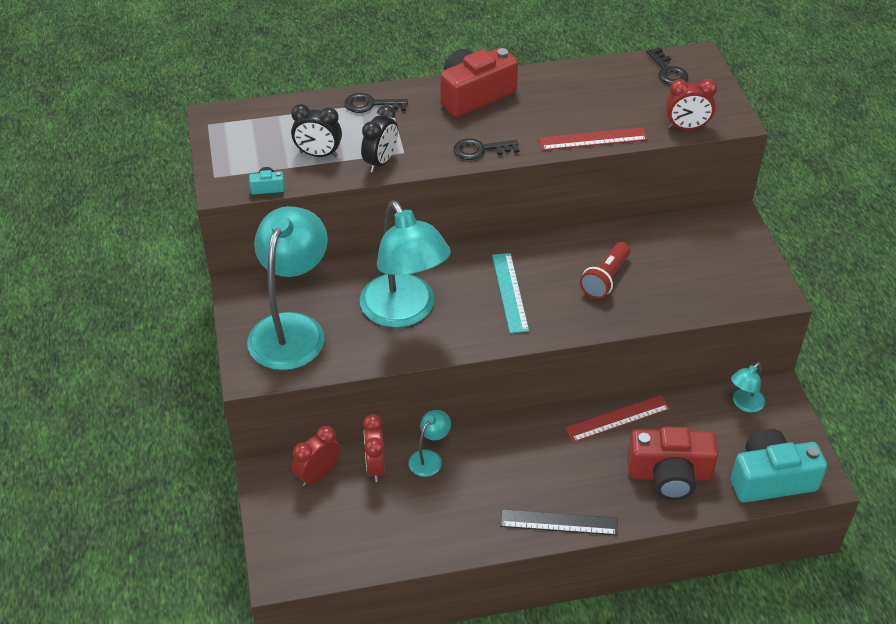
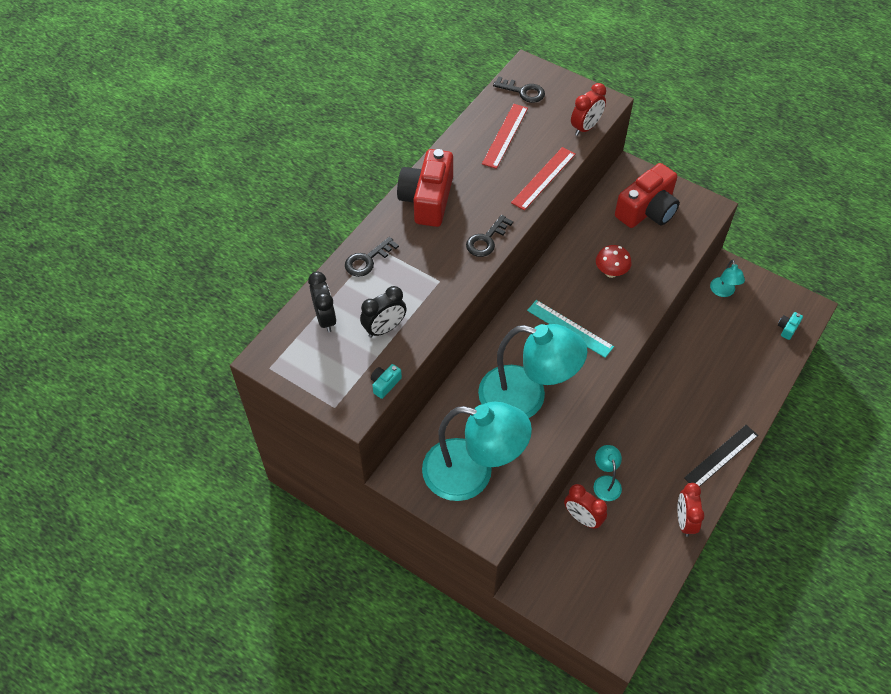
camera: 45 degrees left, 10 degrees up
(292, 329) = (472, 473): turquoise lamp -> turquoise lamp turned 135 degrees clockwise
(318, 475) = (557, 556): red clock -> red clock (684, 521)
(381, 162) = (435, 301): black clock -> black clock (325, 318)
(605, 279) = (611, 272): red flashlight -> red mushroom
(617, 418) = (673, 360): red ruler -> red ruler (505, 135)
(669, 475) = (739, 372): red camera -> red camera (647, 210)
(771, 479) = (787, 328): turquoise camera -> turquoise camera, size x0.41

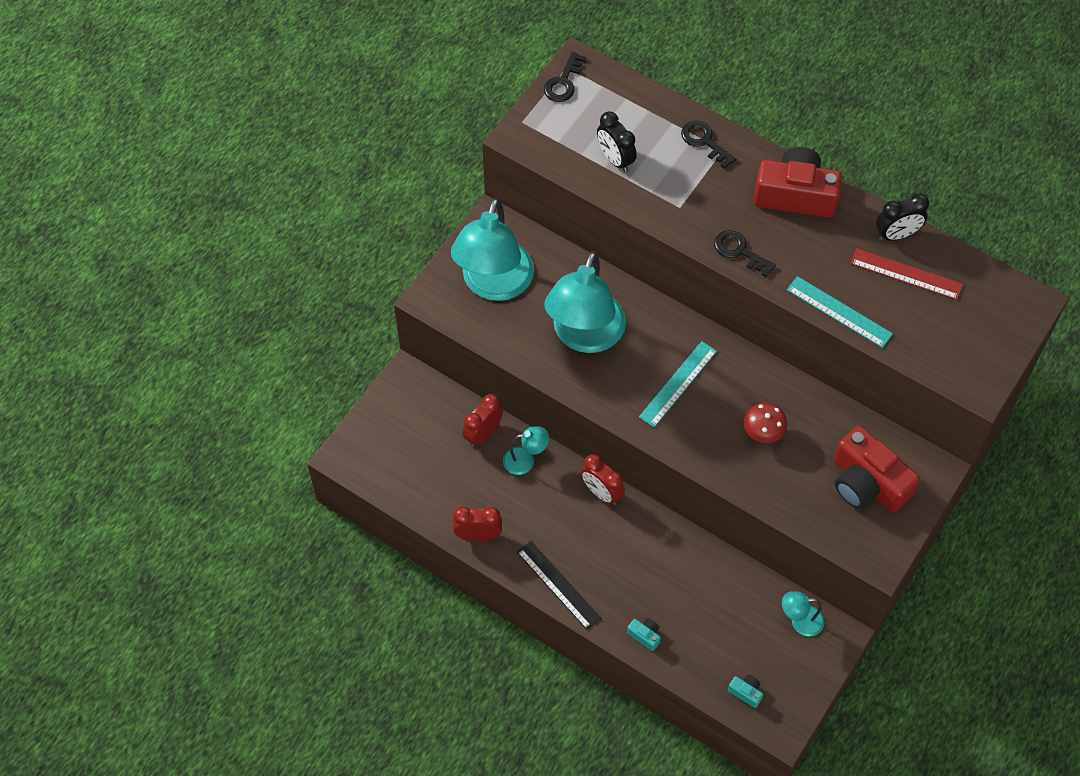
camera: 90 degrees right, 5 degrees up
(325, 318) = (627, 109): black clock -> black clock (896, 235)
(385, 384) = (548, 161): turquoise camera -> turquoise camera (645, 635)
(523, 92) = (986, 296): black key -> black key (563, 82)
(543, 178) = (839, 312): red ruler -> turquoise ruler
(585, 127) = (930, 362): red clock -> red clock (601, 492)

